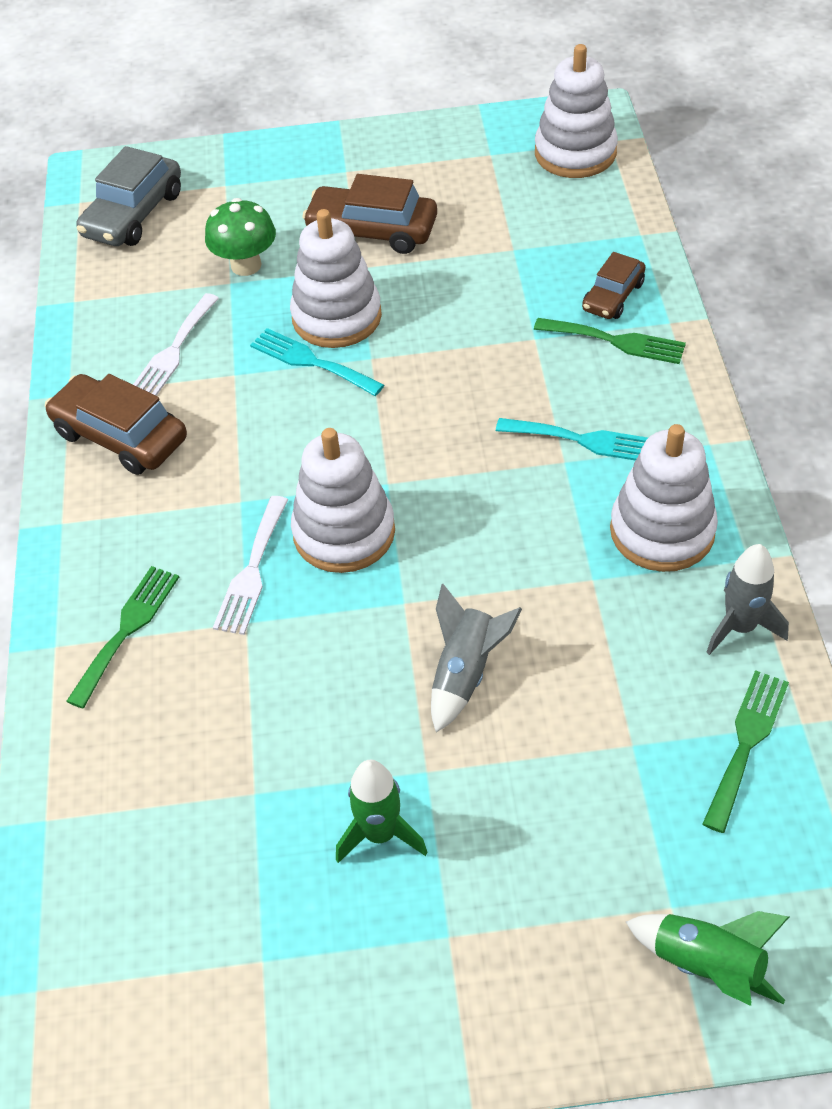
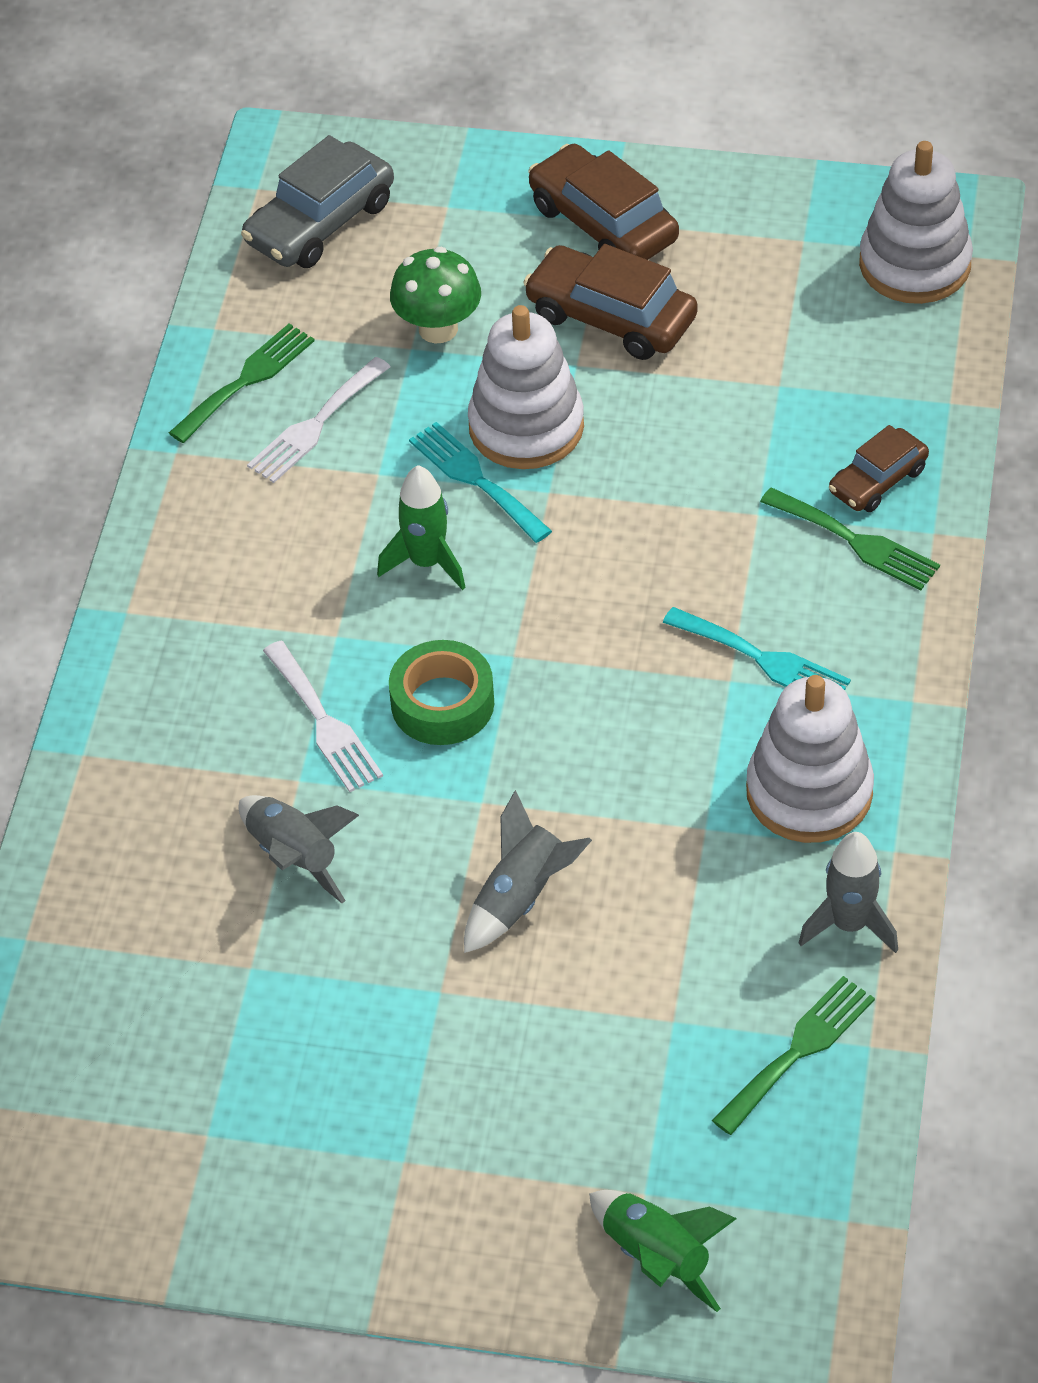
camera: 15 degrees right, 0 degrees up
(120, 436) = (222, 521): brown car -> brown car (603, 223)
(127, 630) = (166, 755): green fork -> green fork (246, 380)
(252, 571) = (324, 722): white fork -> white fork turned 60 degrees counterclockwise
(262, 687) = (294, 856): none -> grey rocket
(344, 532) = (442, 703): white stacking toy -> green tape
(380, 834) = (369, 1042): green rocket -> green rocket (426, 562)

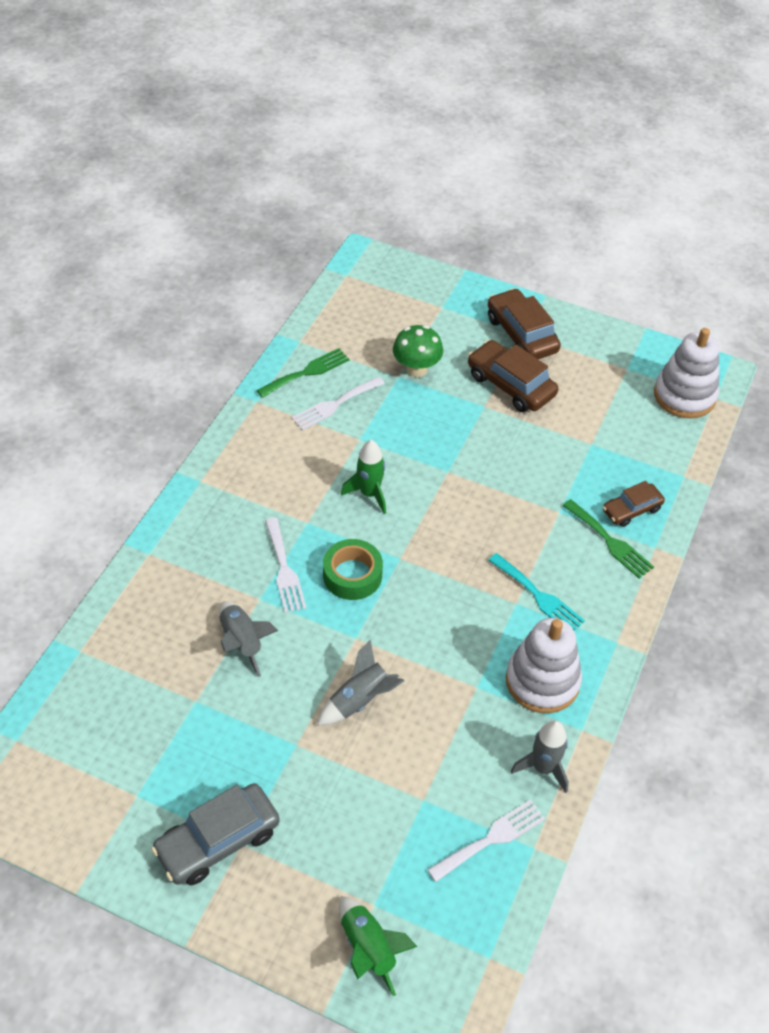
camera: 10 degrees right, 0 degrees up
(320, 222) = (373, 300): grey car -> grey car (218, 841)
(475, 479) = (410, 455): turquoise fork -> none
(526, 427) = (447, 433): white stacking toy -> none
(798, 1050) = (491, 839): green fork -> white fork

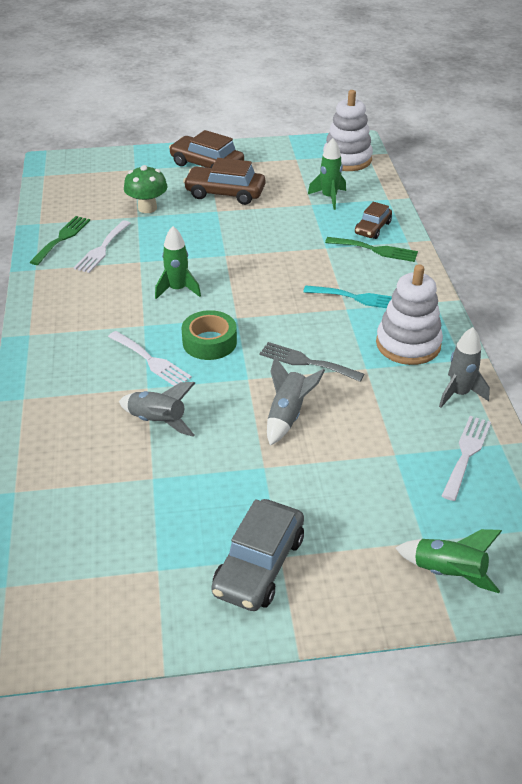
camera: 30 degrees left, 10 degrees down
(425, 648) = (306, 362): none -> grey fork
(618, 443) = (329, 198): none -> green rocket

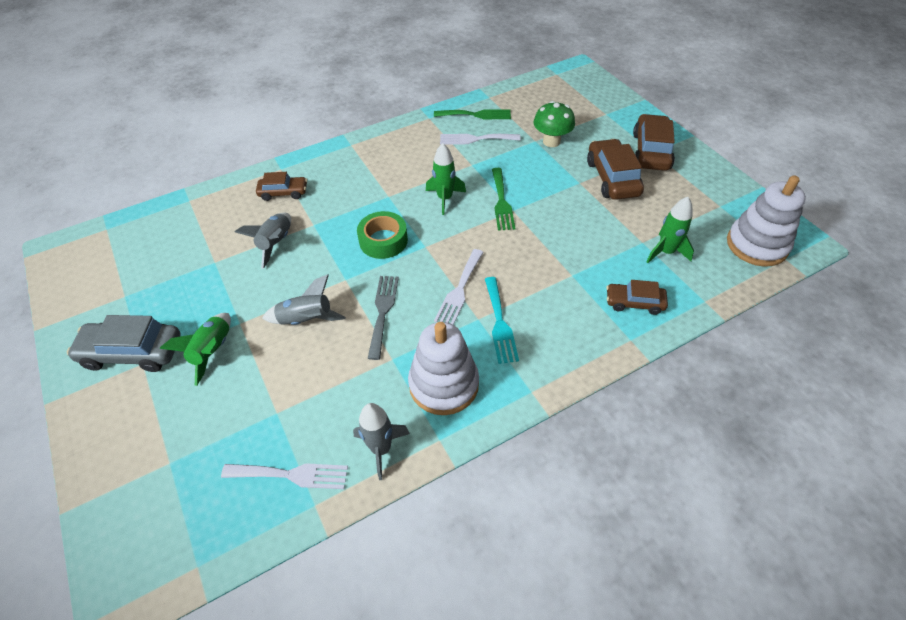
camera: 70 degrees right, 10 degrees up
(72, 402) = (283, 192): none -> brown car
(151, 361) = (345, 215): white fork -> white fork (459, 290)
(375, 250) = (594, 315): green fork -> green fork (501, 202)
(448, 573) = (132, 491): green rocket -> green rocket (213, 351)

